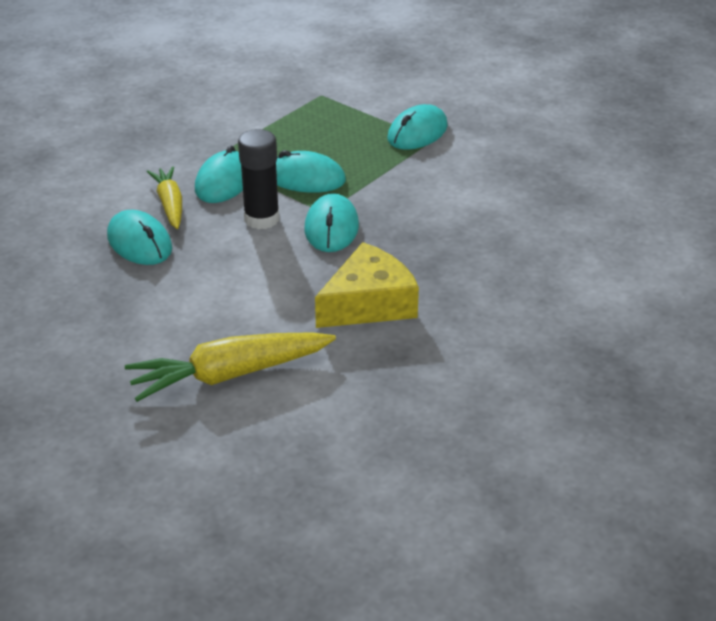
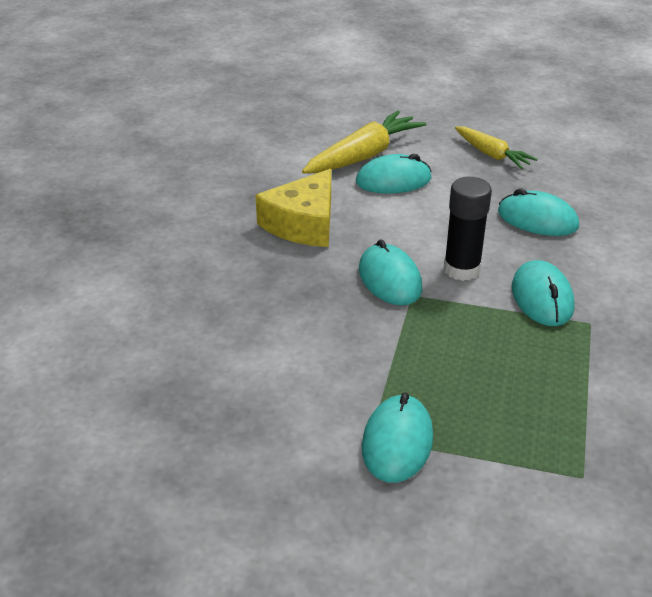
camera: 155 degrees right, 0 degrees up
(170, 204) = (559, 259): yellow carrot -> yellow carrot (491, 154)
(305, 178) = (466, 327): turquoise mouse -> turquoise mouse (393, 180)

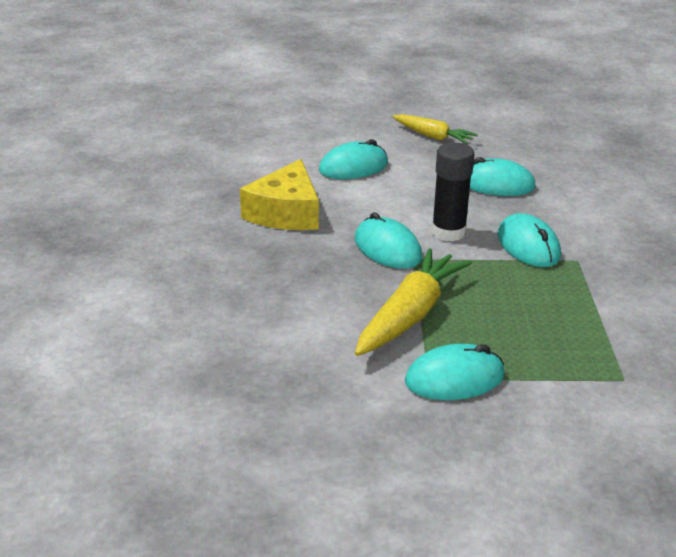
camera: 15 degrees left, 5 degrees down
(363, 156) = (316, 149): yellow carrot -> yellow carrot (410, 315)
(397, 442) = (454, 378): turquoise mouse -> turquoise mouse turned 75 degrees clockwise

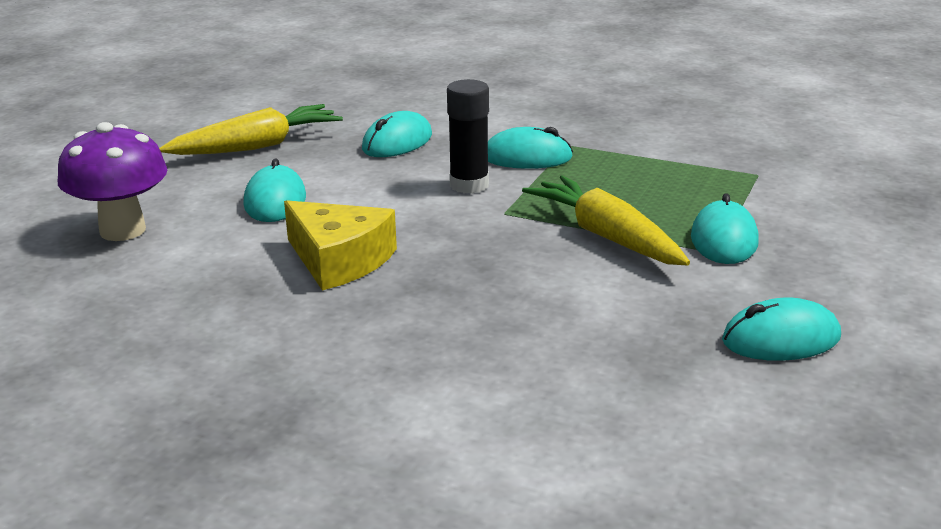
camera: 65 degrees left, 5 degrees down
(273, 133) = (122, 230): none -> purple mushroom
(387, 248) = (473, 221): turquoise mouse -> turquoise mouse (781, 339)
(433, 136) = (256, 146): yellow carrot -> yellow carrot, size x1.59

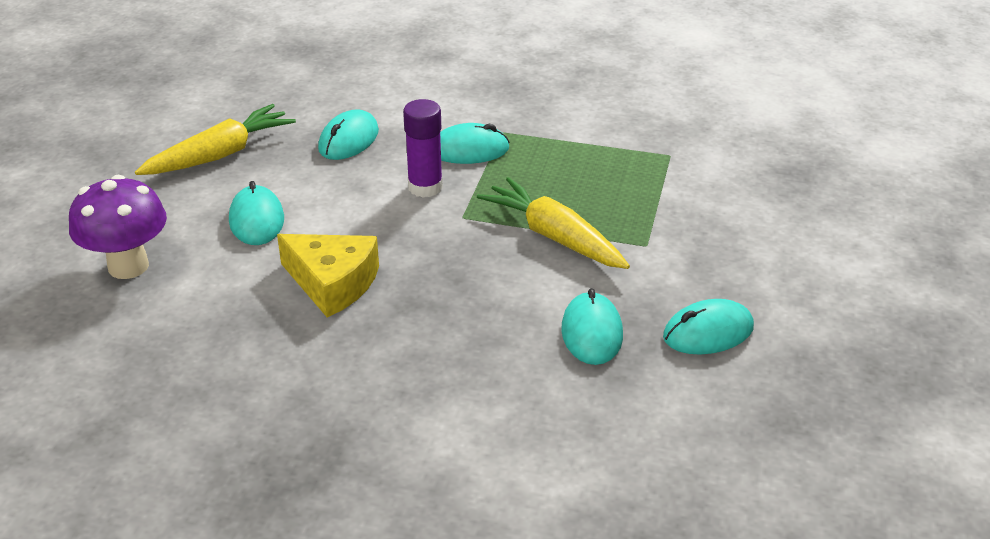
camera: 10 degrees left, 10 degrees up
(469, 185) = (425, 187): black glue stick -> purple glue stick
(724, 240) = (651, 232): turquoise mouse -> turquoise mouse (591, 333)

